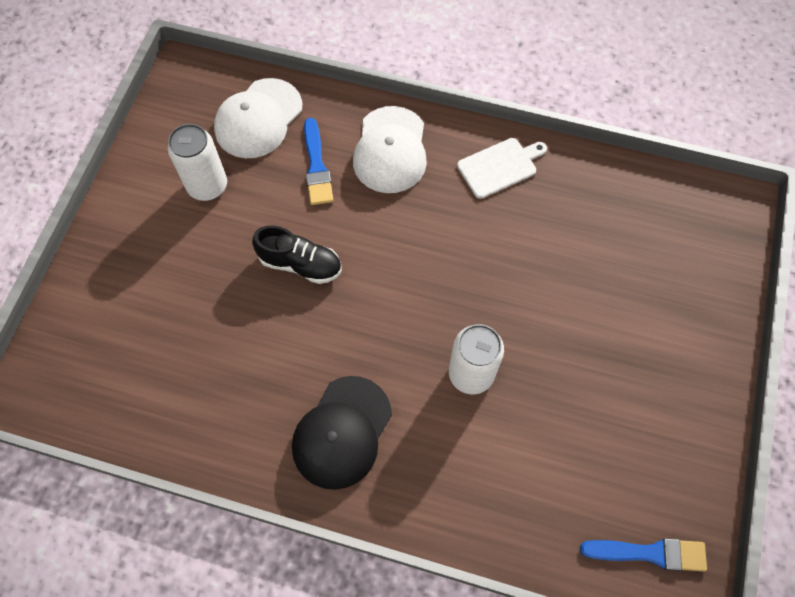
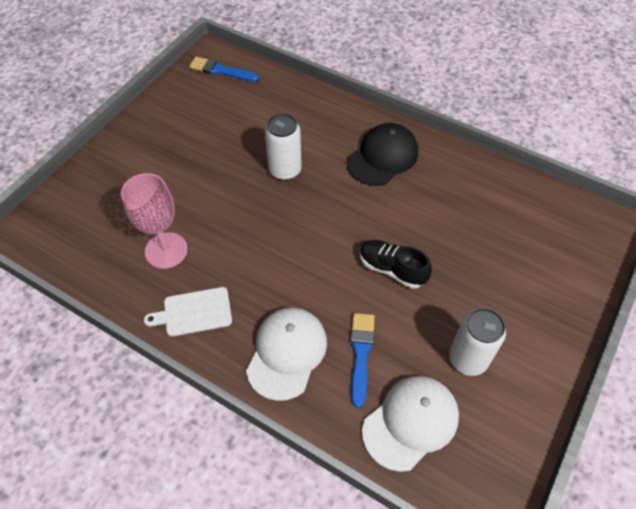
camera: 165 degrees left, 10 degrees down
(565, 225) = (166, 250): none -> pink goblet

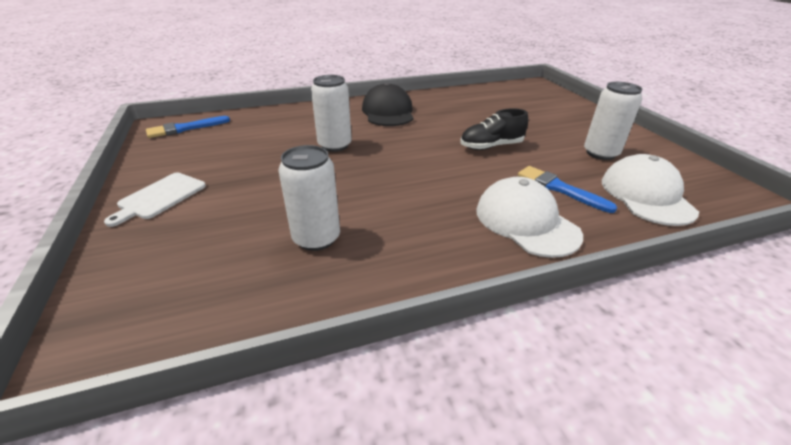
camera: 50 degrees left, 20 degrees down
(166, 250) = (316, 238): pink goblet -> white can
(194, 312) = (418, 254): white cutting board -> white cutting board (160, 197)

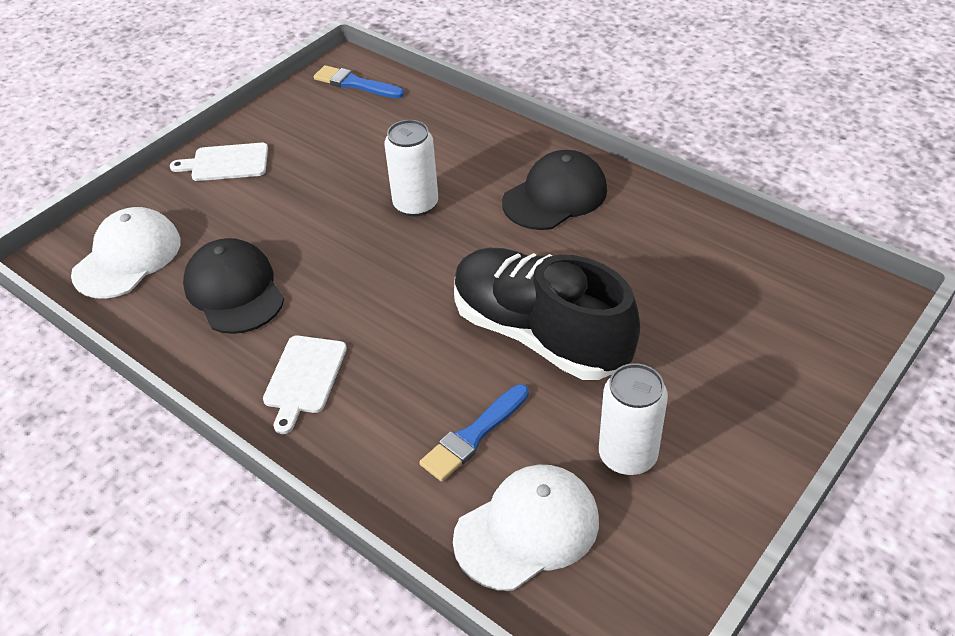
camera: 60 degrees right, 10 degrees up
(316, 238) = (234, 290): white can -> black cap
(453, 234) = (304, 378): none -> white cutting board
(491, 146) = (539, 334): black shoe -> black shoe, size x1.93
(526, 222) = (369, 427): white cap -> white cap (127, 257)
(559, 188) = (473, 436): blue brush -> blue brush turned 150 degrees counterclockwise

